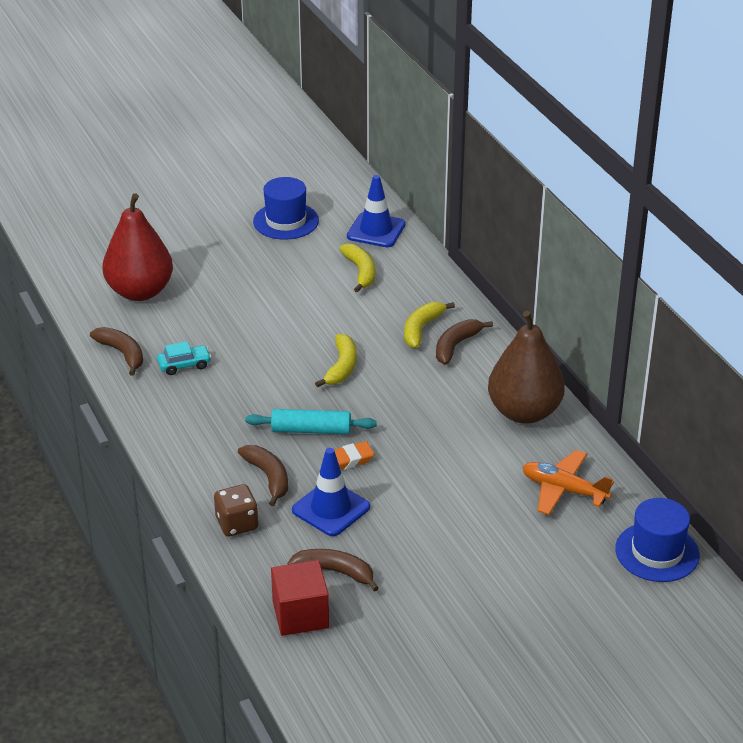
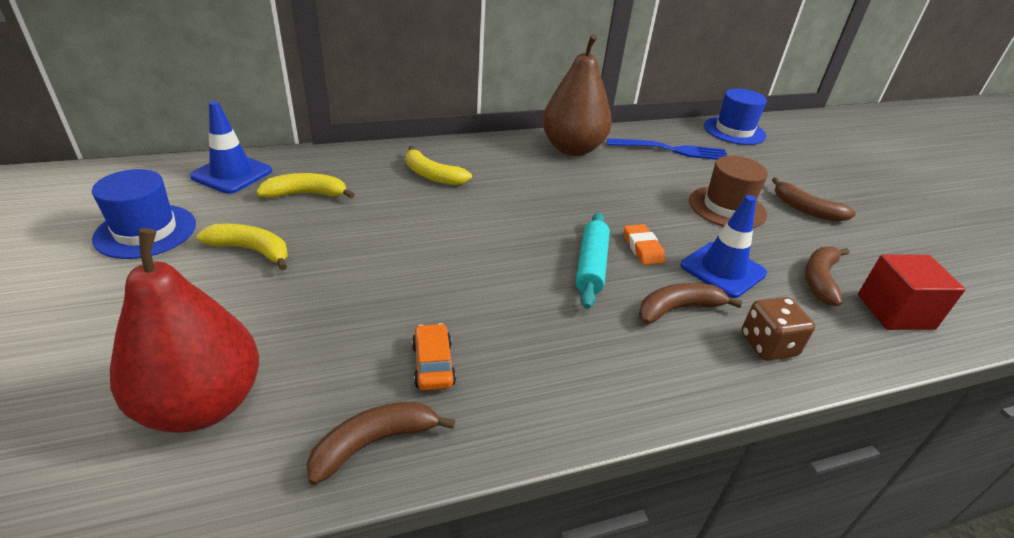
camera: 85 degrees left, 0 degrees up
(184, 365) = (433, 364): turquoise car -> orange car
(341, 367) = (481, 231): yellow banana -> yellow banana (251, 250)
(445, 523) = (727, 207): none -> brown hat
(456, 346) = (467, 163): brown banana -> brown banana (806, 209)
(563, 490) = (672, 150): orange plane -> blue fork

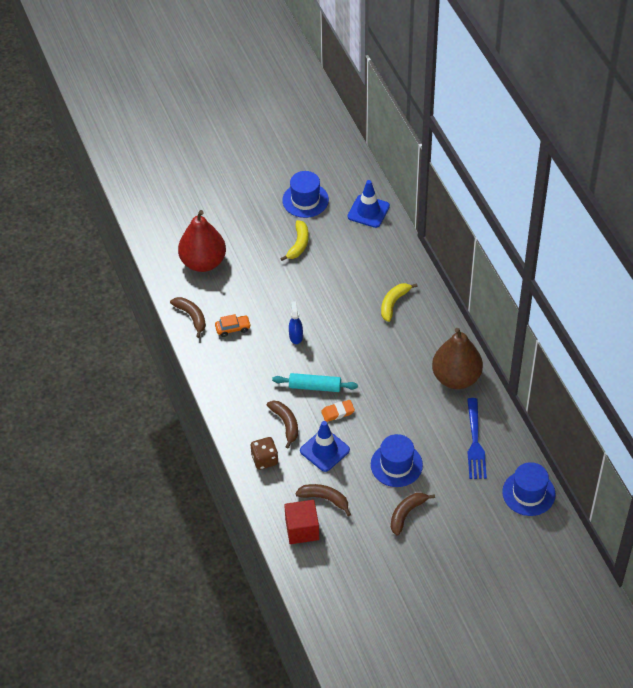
camera: 90 degrees right, 15 degrees up
(306, 194) = (355, 250): yellow banana -> none
(475, 276) = (296, 336): none -> blue spray bottle
(727, 207) = (396, 465): brown hat -> blue hat

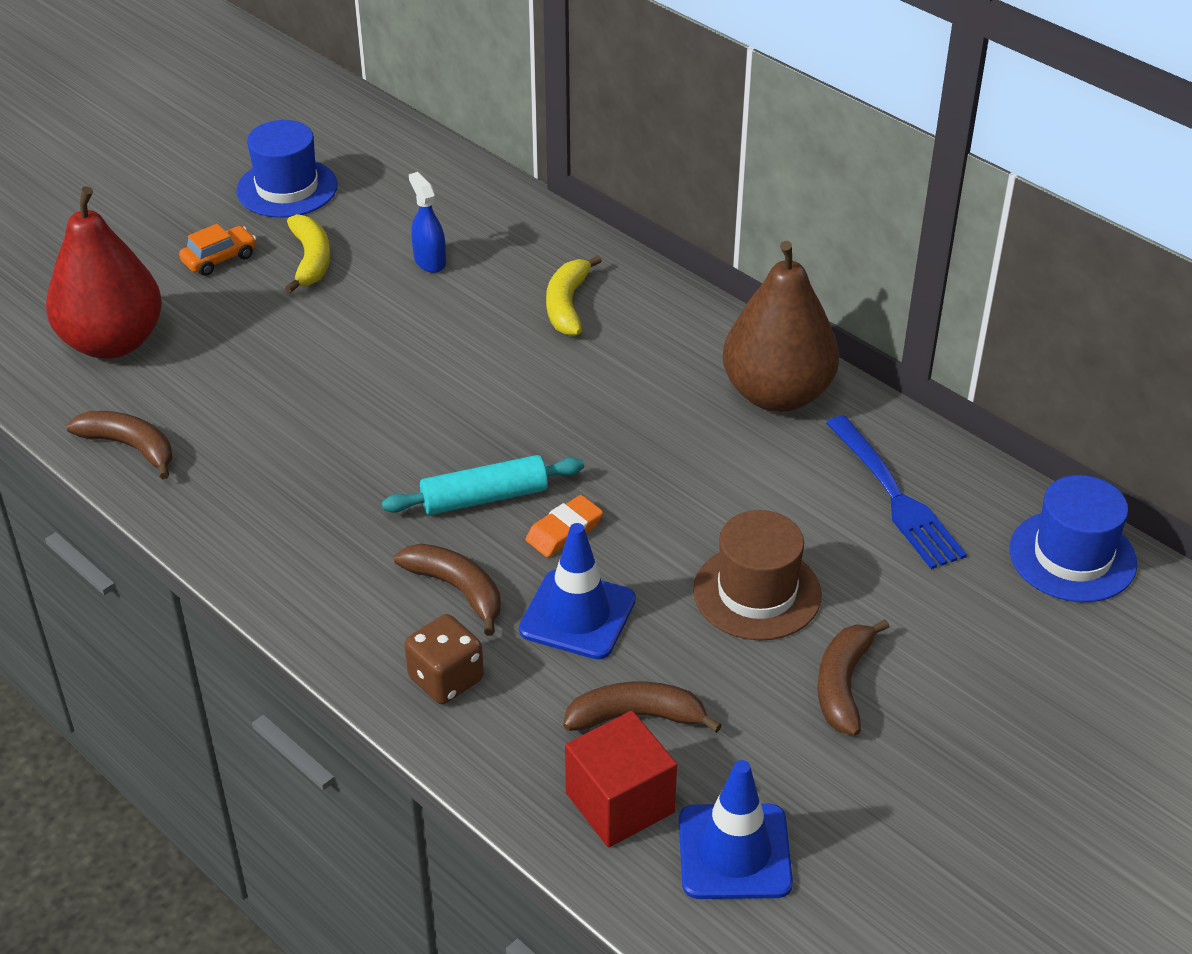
camera: 25 degrees left, 10 degrees down
(233, 328) = (238, 442): orange car -> orange car (219, 259)
(296, 336) = (390, 417): blue spray bottle -> blue spray bottle (429, 261)
(368, 211) = (427, 175): blue traffic cone -> blue traffic cone (734, 852)
(396, 465) = (757, 592): blue hat -> brown hat

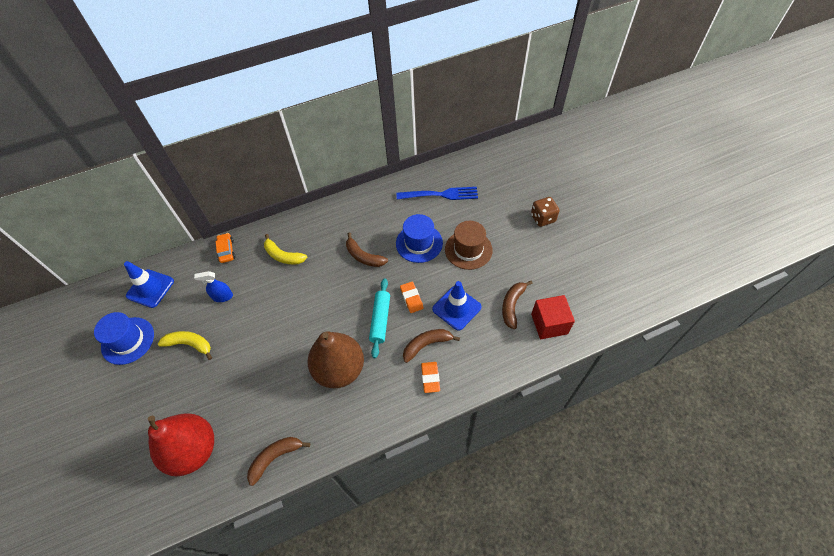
camera: 65 degrees left, 15 degrees up
(219, 259) = (161, 384): orange car -> orange car (226, 251)
(379, 618) = (430, 378): none -> orange eraser
(446, 679) = (471, 363): brown dice -> brown dice (543, 218)
(734, 852) = (579, 297): blue traffic cone -> blue traffic cone (150, 288)
(777, 394) = (373, 208): brown pear -> brown pear (339, 369)
(843, 684) = (519, 241): brown banana -> brown banana (364, 256)
(1072, 556) = (487, 161): blue hat -> blue hat (419, 243)

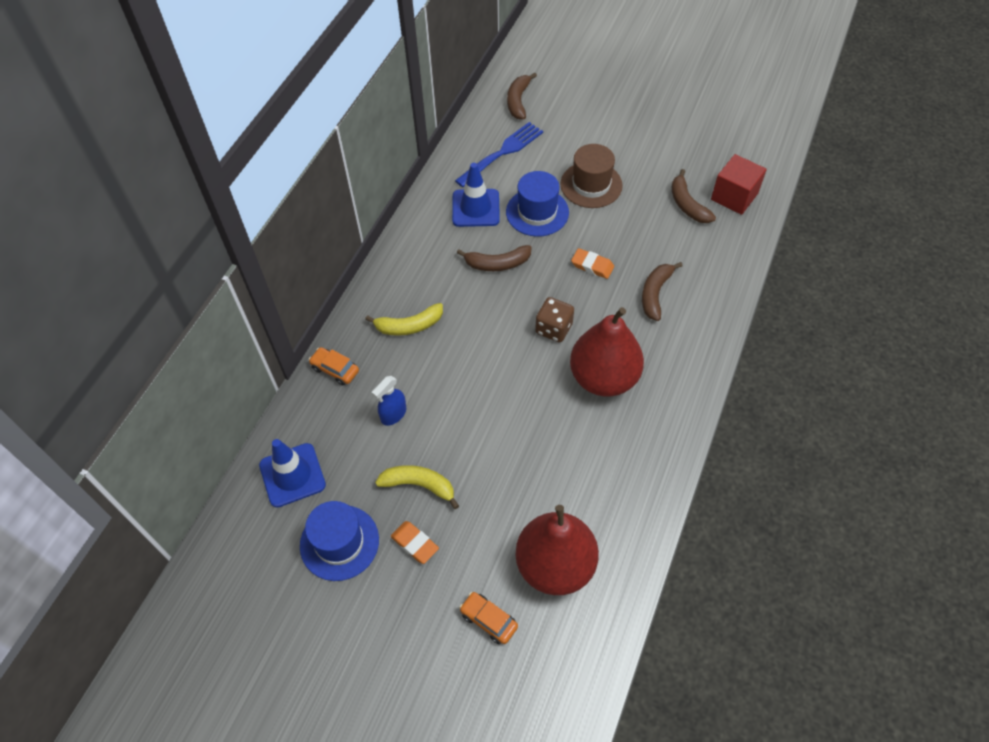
camera: 45 degrees left, 0 degrees up
(133, 446) = (488, 620): none -> orange car
(190, 344) = (419, 485): yellow banana -> yellow banana turned 45 degrees clockwise
(275, 457) = (641, 498): brown banana -> brown banana (518, 101)
(339, 369) = (603, 378): brown pear -> red pear
(380, 320) = (587, 306): turquoise rolling pin -> none
(430, 378) = (692, 317): orange eraser -> orange eraser (415, 543)
(456, 308) = (643, 243): blue traffic cone -> blue traffic cone (475, 208)
(543, 218) = (624, 110): brown dice -> brown dice (553, 329)

